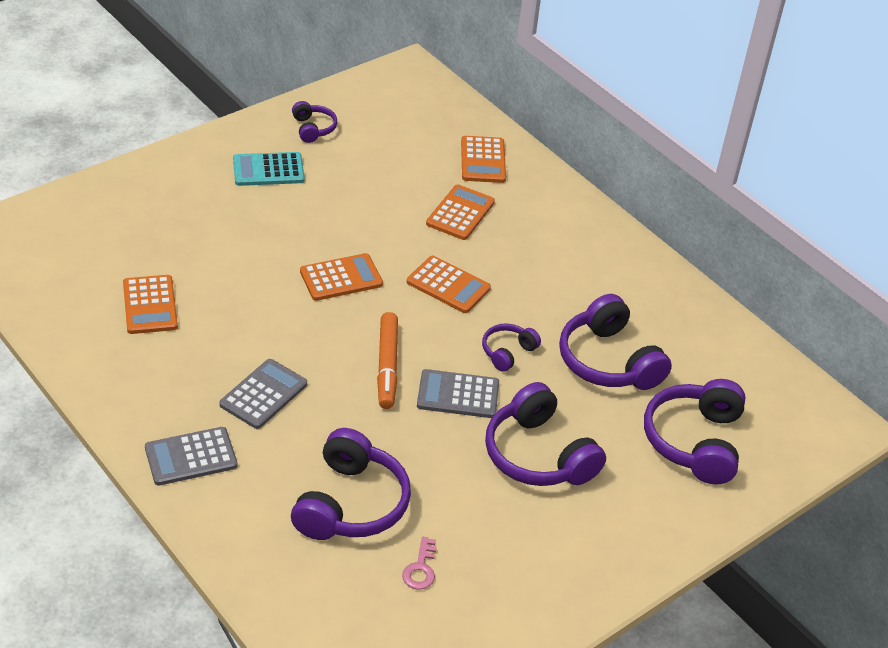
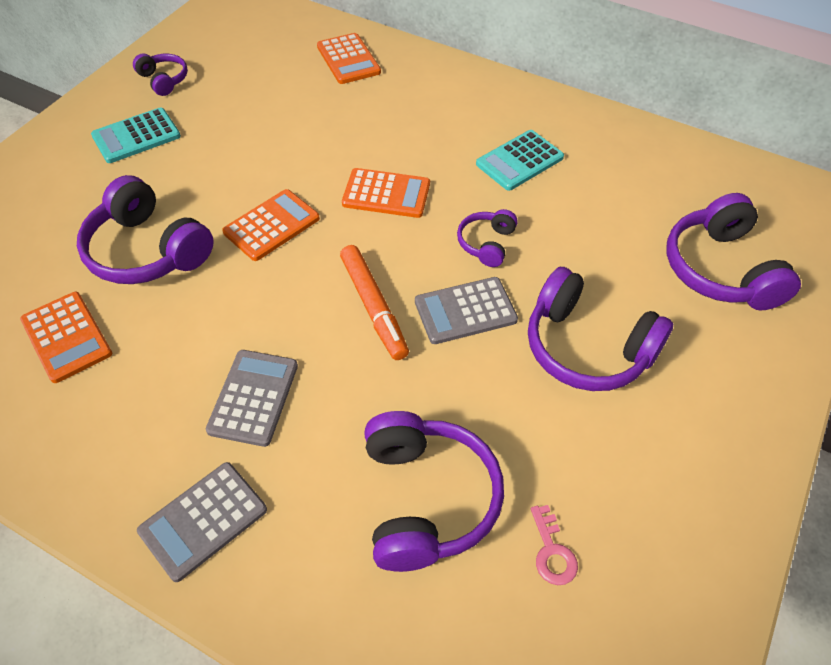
camera: 20 degrees left, 10 degrees up
(460, 213) = (356, 116): orange calculator -> none
(580, 297) = (520, 161): none -> turquoise calculator
(608, 361) = (587, 216): purple headphones -> purple headphones (147, 250)

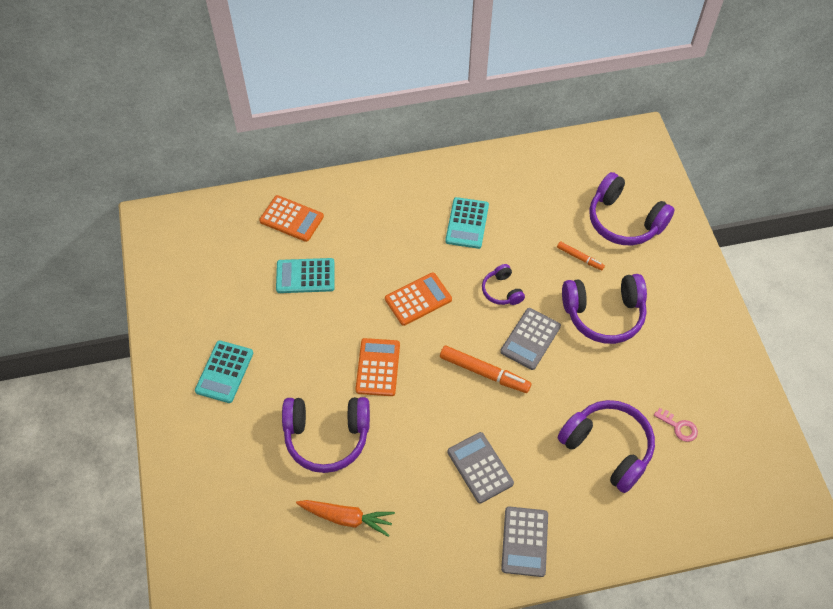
camera: 40 degrees left, 5 degrees up
(67, 337) = (346, 518): orange calculator -> orange carrot
(164, 80) = (189, 319): purple headphones -> none
(303, 109) = (305, 276): none -> turquoise calculator
(619, 271) = (580, 258): none -> orange marker

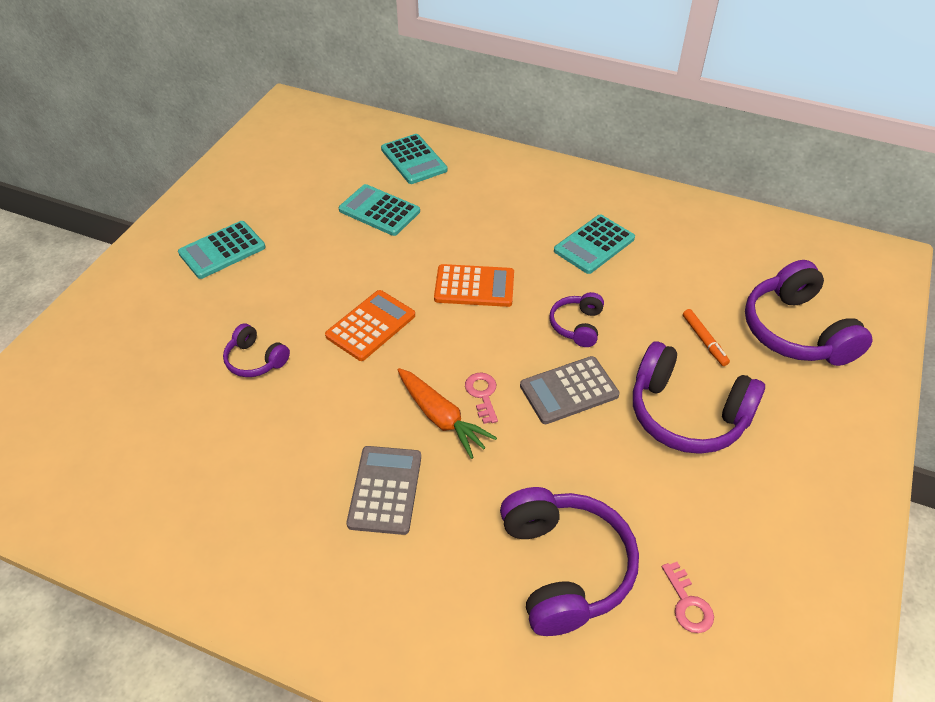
camera: 35 degrees right, 10 degrees down
(291, 219) = (414, 160): orange calculator -> turquoise calculator
(327, 436) = (255, 360): purple headphones -> purple headphones, size x0.52
(346, 518) = (194, 449): orange carrot -> orange carrot (441, 418)
(484, 372) = (482, 394): orange marker -> pink key
(525, 541) = (360, 609): grey calculator -> none

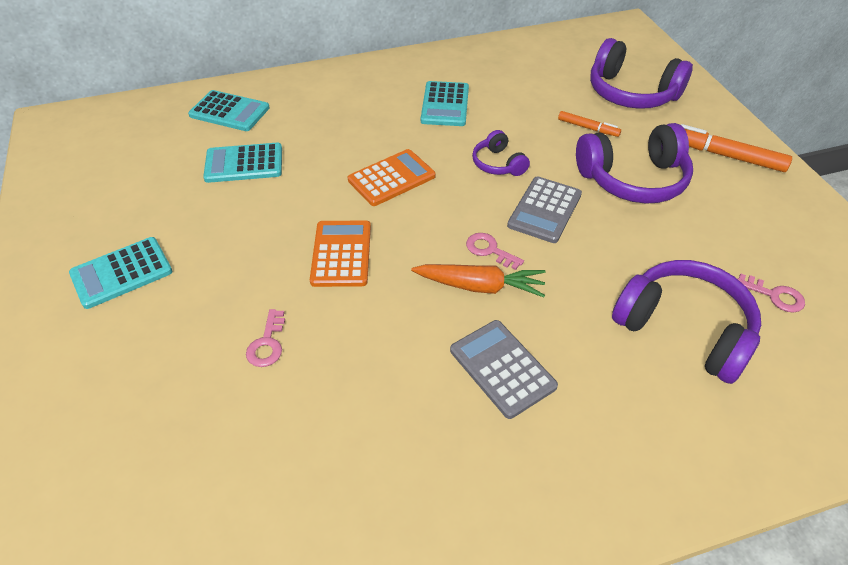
camera: 40 degrees left, 0 degrees up
(222, 250) = (122, 273): turquoise calculator -> turquoise calculator turned 45 degrees clockwise
(255, 360) = (267, 343): purple headphones -> pink key
(817, 450) = (725, 155): none -> orange marker

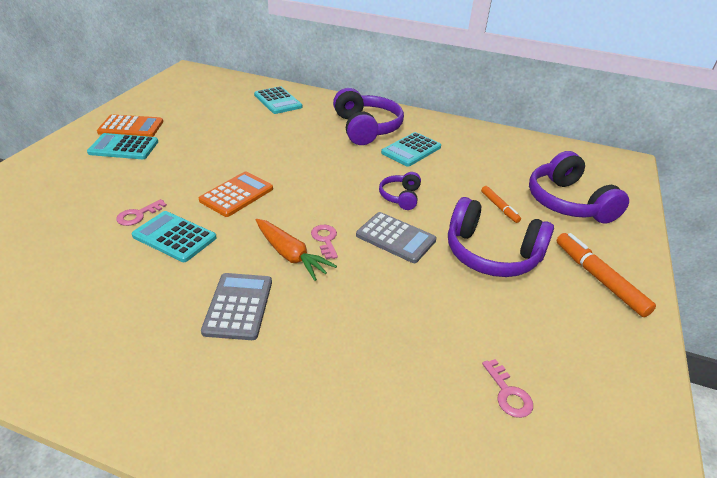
camera: 35 degrees right, 10 degrees down
(244, 164) = (249, 128): turquoise calculator -> turquoise calculator (174, 237)
(391, 178) = (320, 172): orange calculator -> orange calculator (131, 127)
(545, 210) = (395, 238): grey calculator -> grey calculator turned 120 degrees counterclockwise
(684, 329) = (396, 365): purple headphones -> purple headphones (366, 128)

